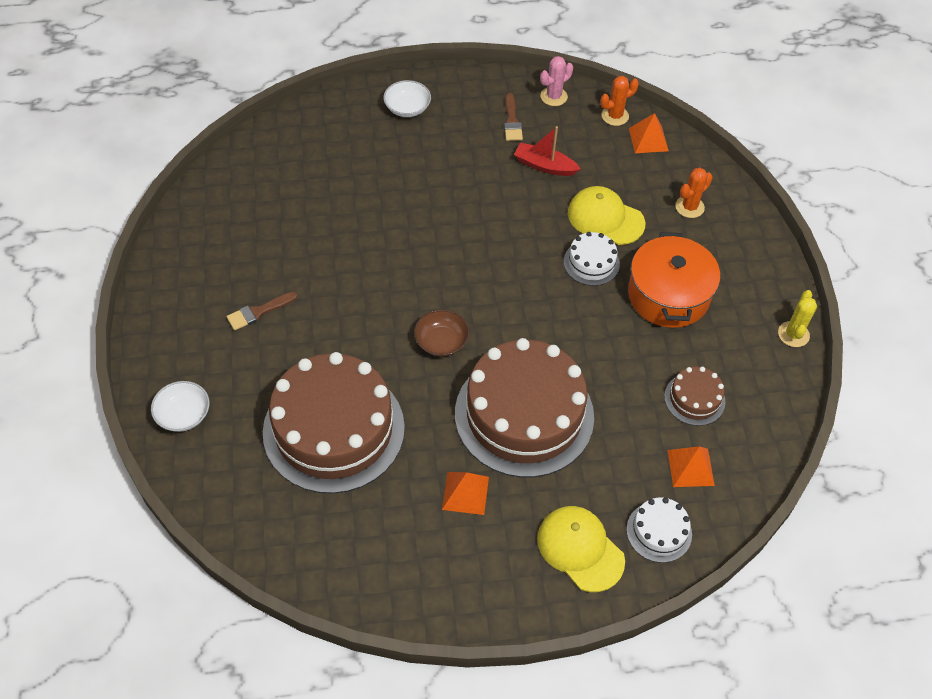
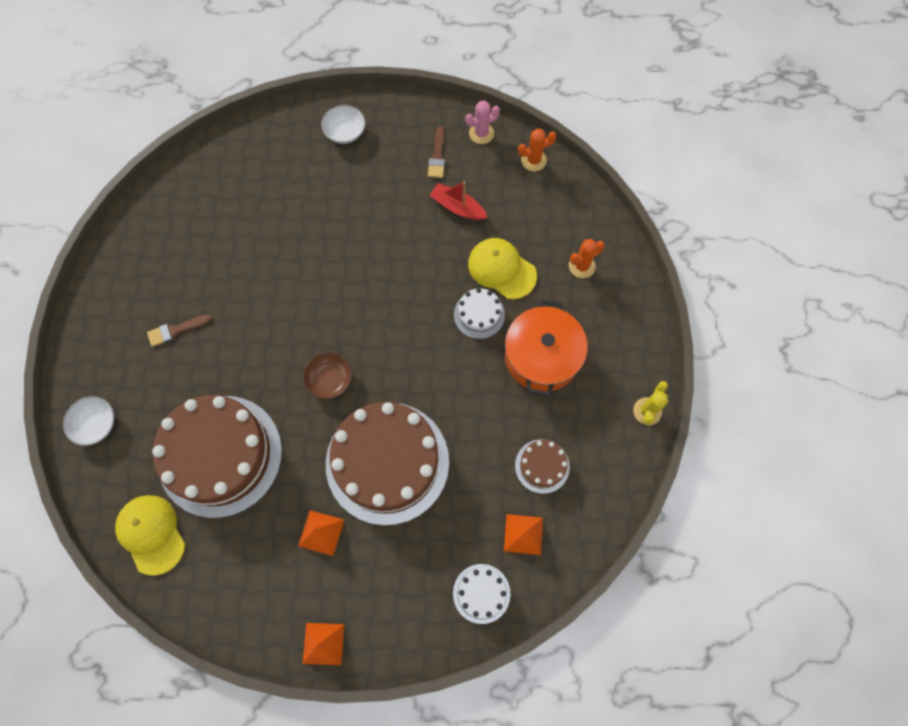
camera: 10 degrees right, 15 degrees up
(580, 549) = (409, 600): yellow cap -> yellow cap (151, 534)
(648, 139) = (559, 189): orange pyramid -> orange pyramid (323, 644)

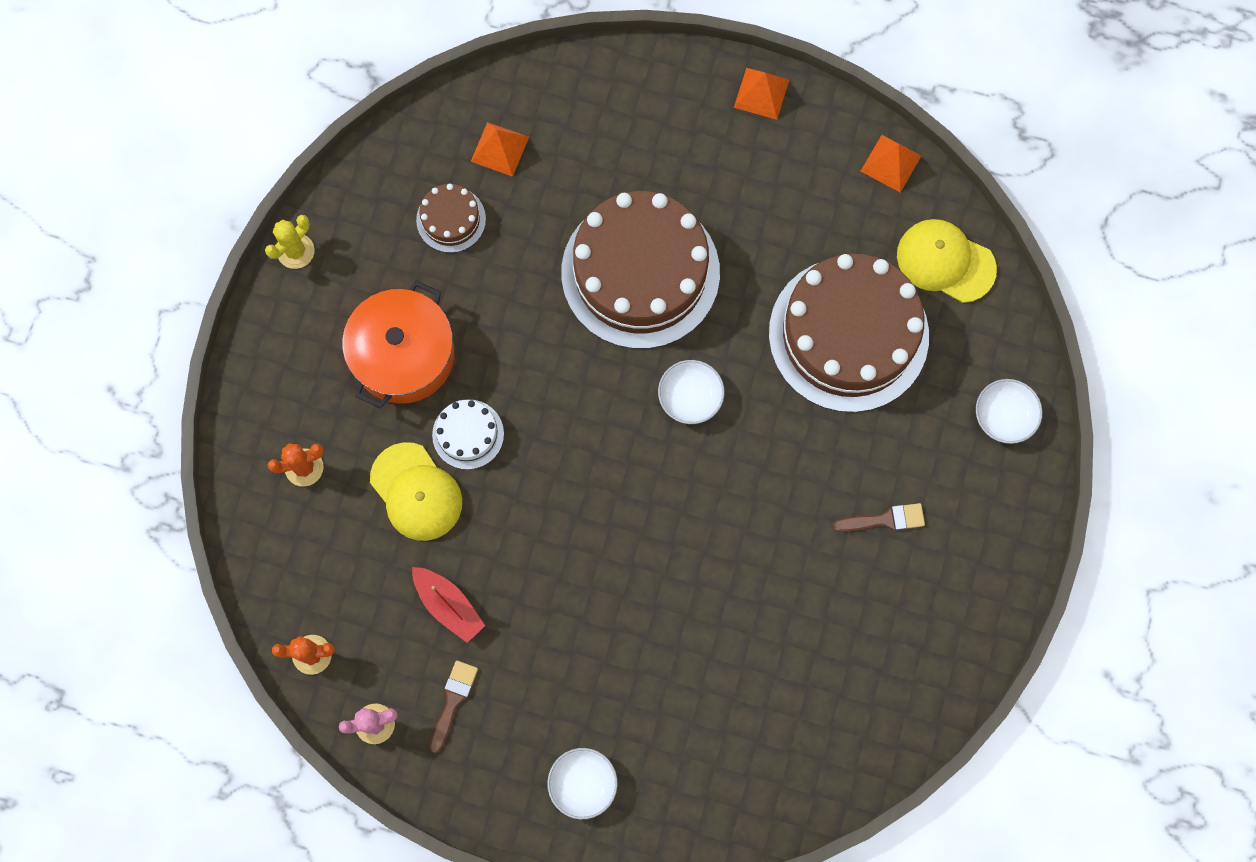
camera: 165 degrees left, 5 degrees up
(151, 534) = (945, 261): yellow cap -> yellow cap turned 135 degrees clockwise
(321, 532) = (740, 211): orange pyramid -> orange pyramid (891, 163)
(329, 379) = (690, 397): brown bowl -> white bowl
(481, 593) = (568, 99): white cake -> none

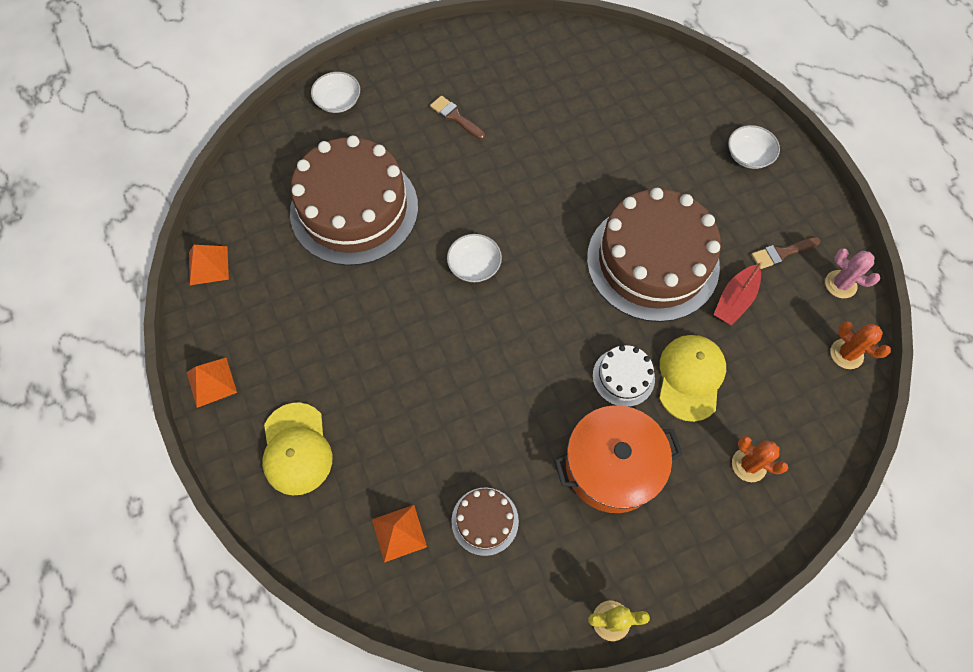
camera: 130 degrees left, 10 degrees down
(448, 605) = (735, 300): red boat -> red boat turned 150 degrees counterclockwise
(640, 272) = (415, 358): brown cake -> brown cake (652, 261)
(945, 261) = (259, 190): yellow cap -> yellow cap (296, 449)

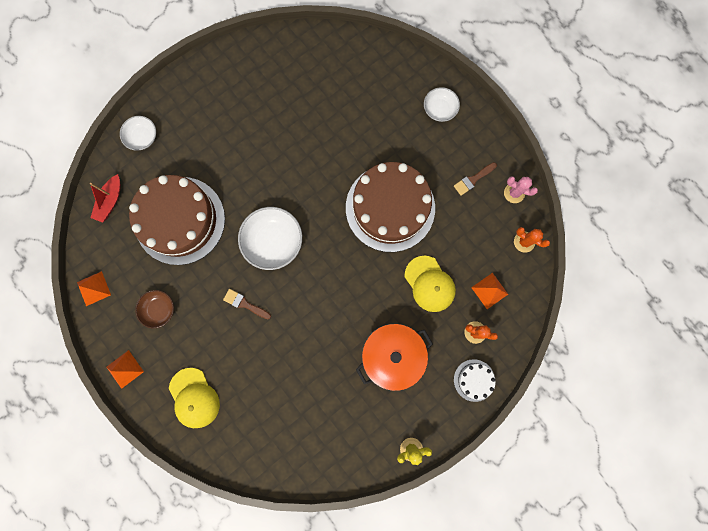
camera: 15 degrees left, 15 degrees up
(287, 314) = (159, 309): none -> brown bowl
(399, 533) = (273, 432): orange pyramid -> orange pyramid (489, 291)
(455, 117) = (230, 129): brown brush -> brown brush (245, 304)
(474, 265) = (273, 241): white bowl -> white bowl, size x1.69
(485, 521) = (323, 411): brown cake -> none
(623, 377) = (387, 295): white cake -> white cake (474, 380)
(690, 377) = (429, 284): yellow cap -> yellow cap turned 150 degrees clockwise
(735, 300) = (448, 222): red boat -> red boat (110, 201)

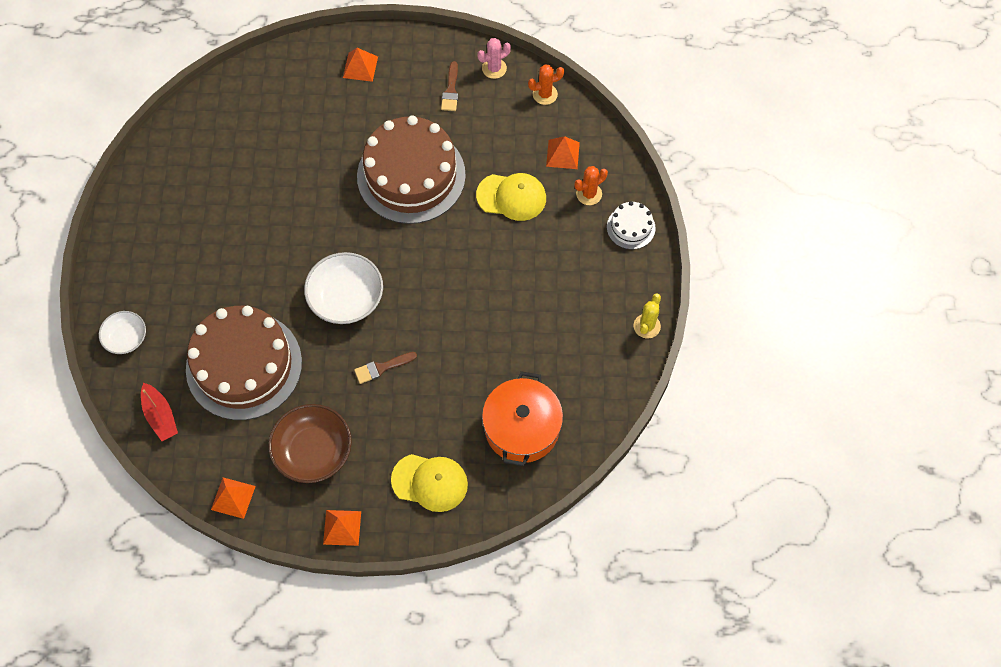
camera: 50 degrees left, 15 degrees down
(159, 309) = (313, 451): brown bowl -> brown bowl, size x1.69
(392, 355) = (548, 277): orange pot -> orange pot (522, 428)
(439, 109) = (360, 67): white bowl -> orange pyramid

